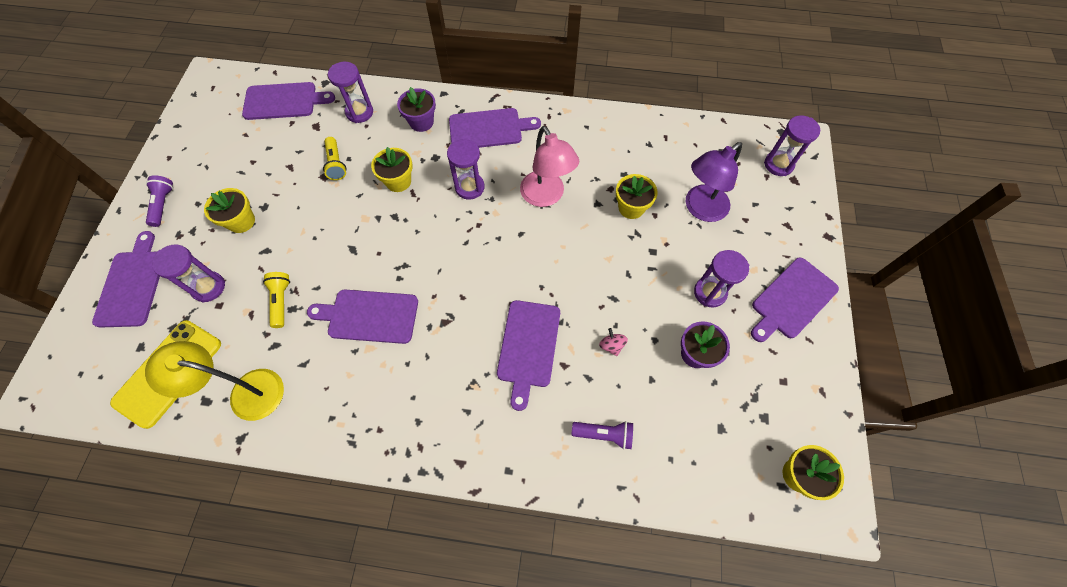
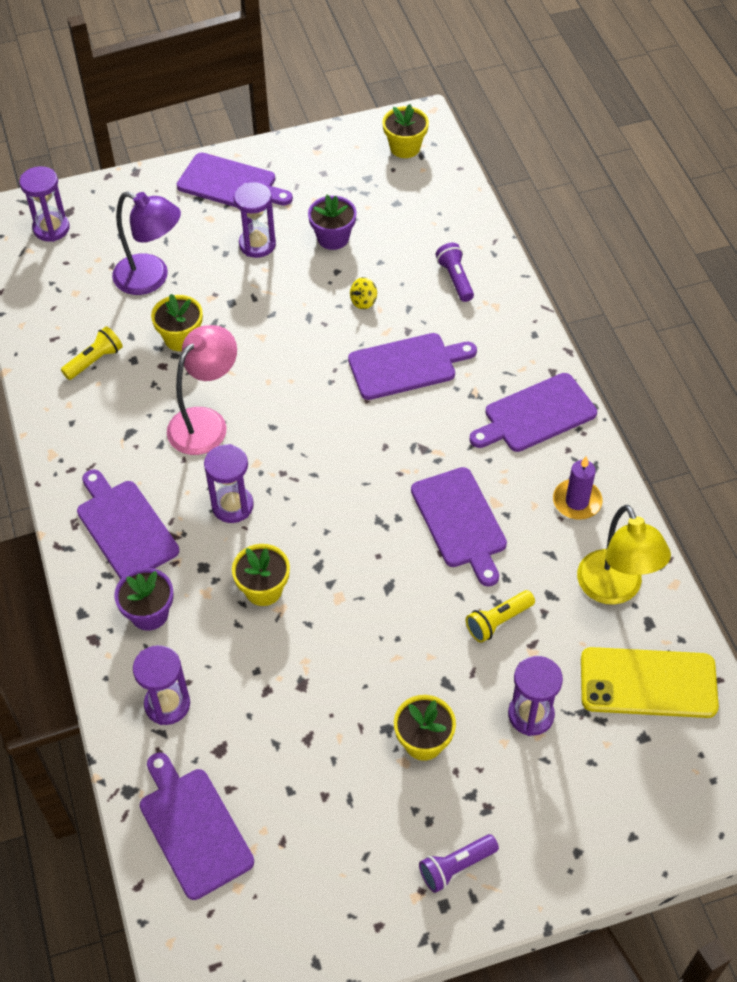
camera: 115 degrees left, 10 degrees down
(132, 284) = (583, 811): purple cutting board -> purple cutting board (536, 415)
(331, 408) = (577, 501): none -> purple candle
(336, 164) = (273, 680): yellow flashlight -> yellow flashlight (94, 361)
(611, 345) = (363, 301): pink spinning top -> yellow spinning top

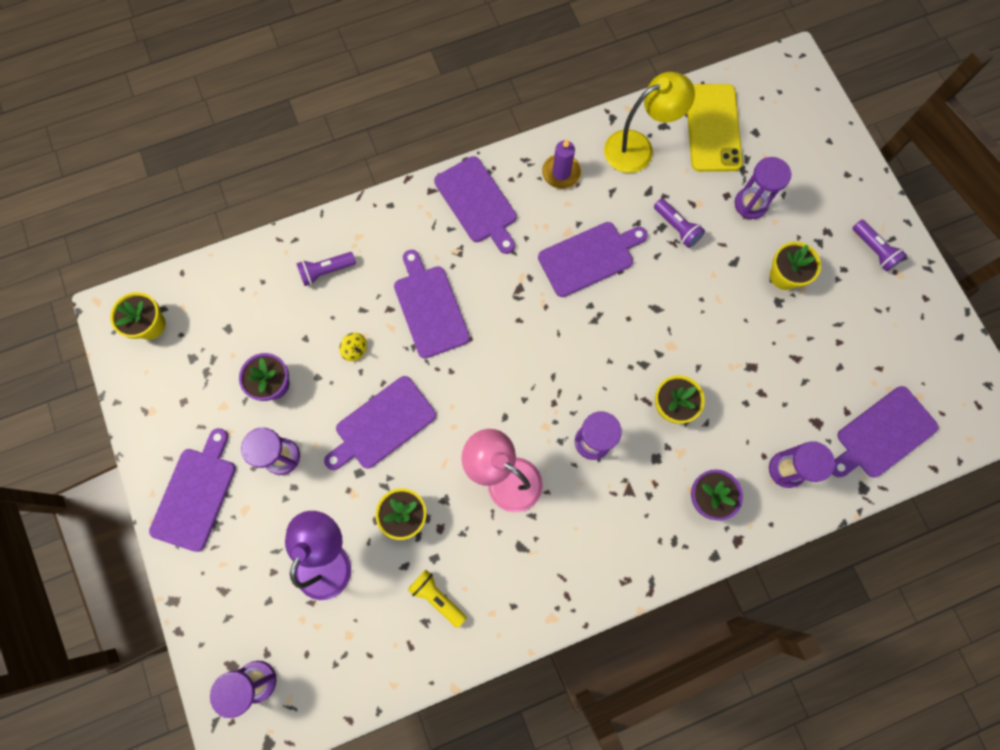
camera: 95 degrees left, 20 degrees up
(125, 527) = (624, 533): purple cutting board -> purple cutting board (382, 425)
(498, 621) = (676, 227): yellow flashlight -> purple flashlight

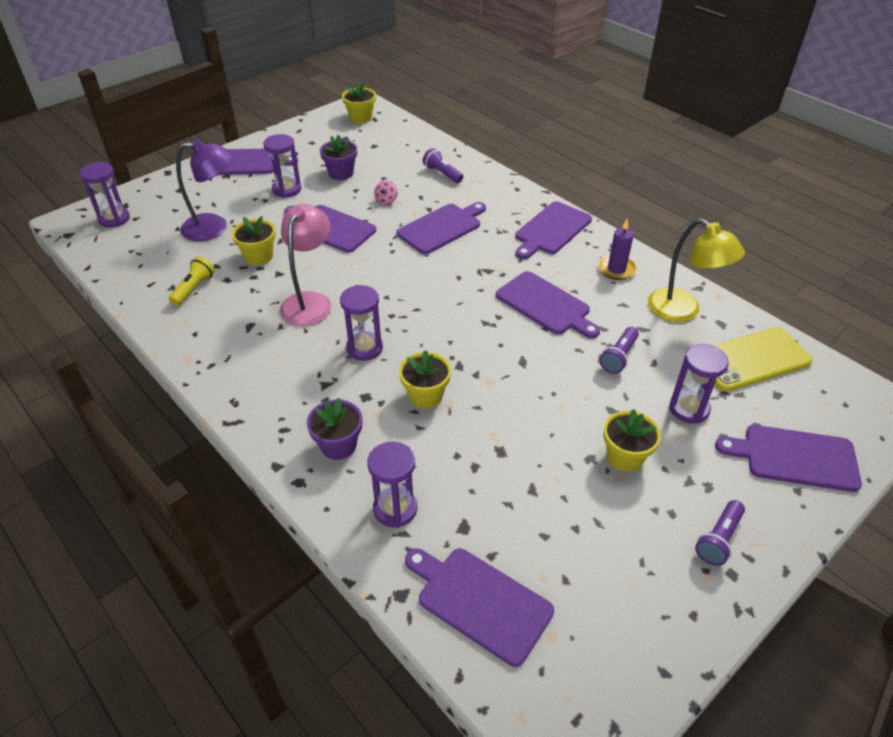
camera: 70 degrees right, 30 degrees down
(355, 350) = (386, 201): yellow spinning top -> pink spinning top
(818, 158) = (795, 457): none -> purple cutting board

